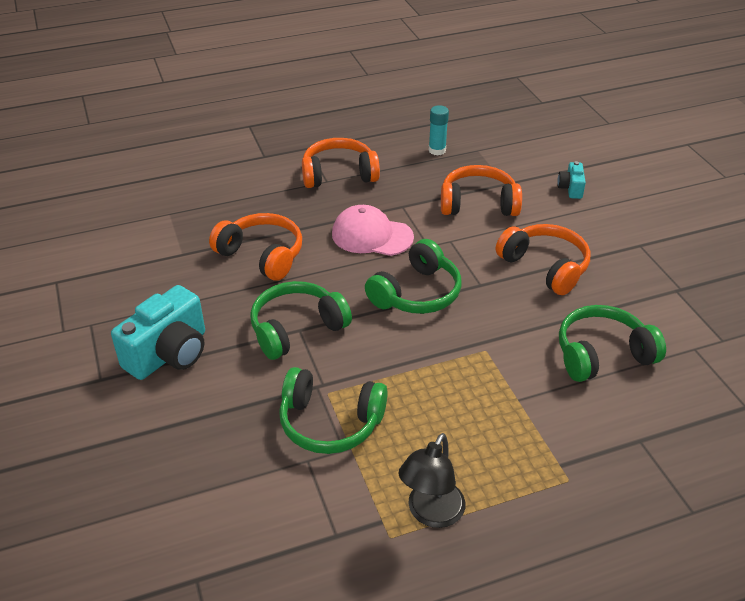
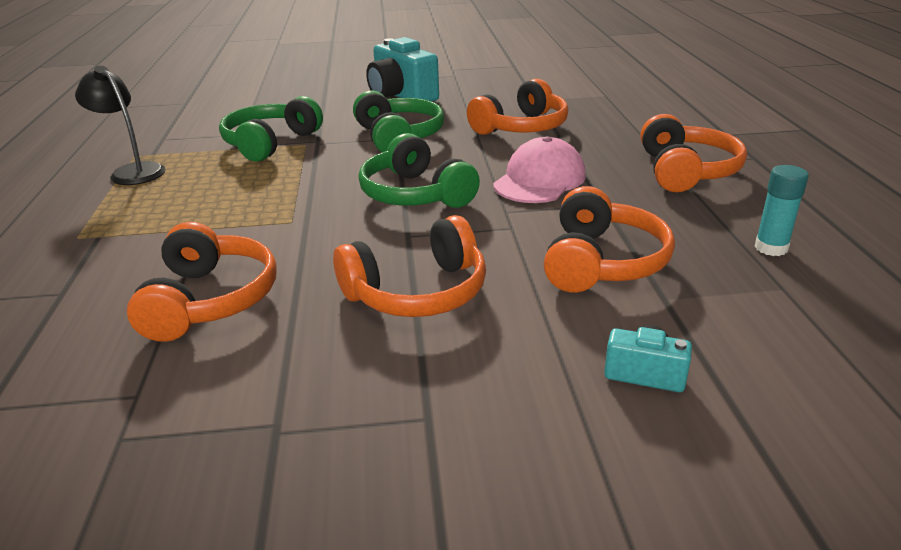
camera: 105 degrees right, 10 degrees down
(602, 354) = (209, 300): green headphones -> orange headphones

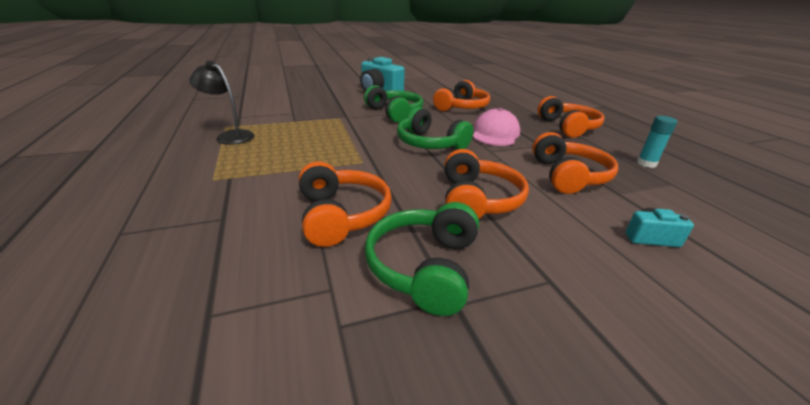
camera: 15 degrees left, 0 degrees up
(270, 143) = (316, 118): green headphones -> green headphones (425, 267)
(417, 292) = (477, 200): orange headphones -> orange headphones turned 45 degrees counterclockwise

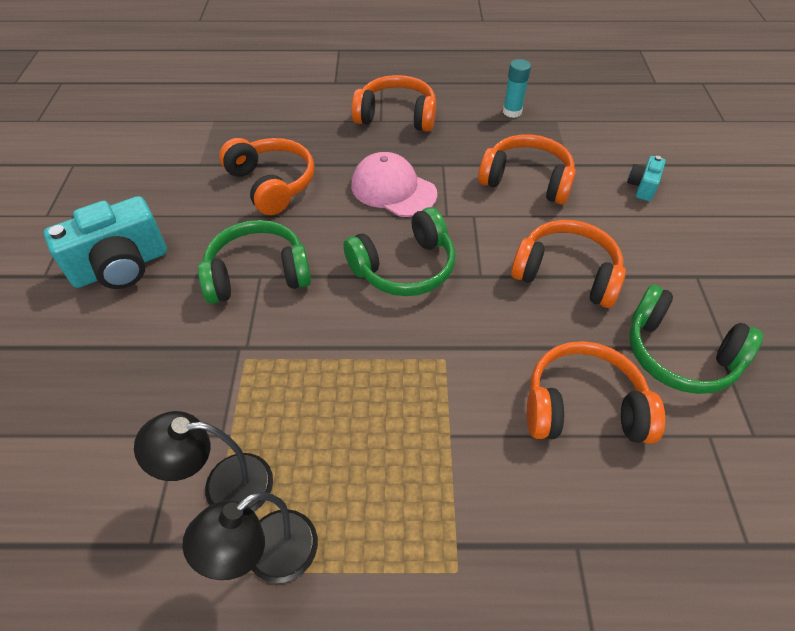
camera: 70 degrees left, 20 degrees up
(267, 123) = (223, 486): none -> black lamp

